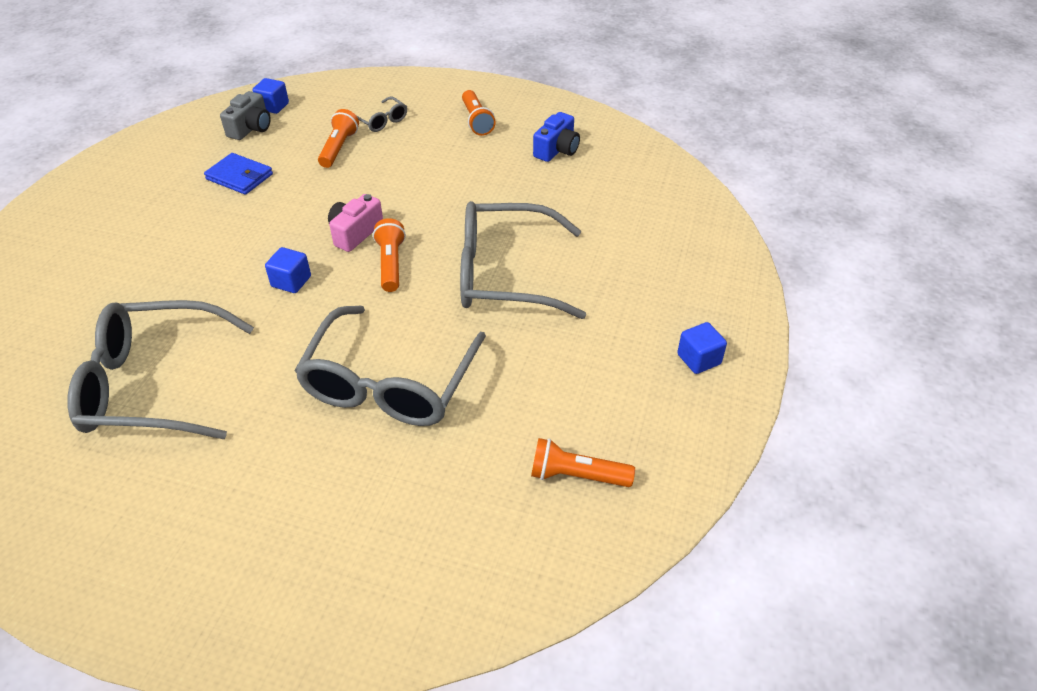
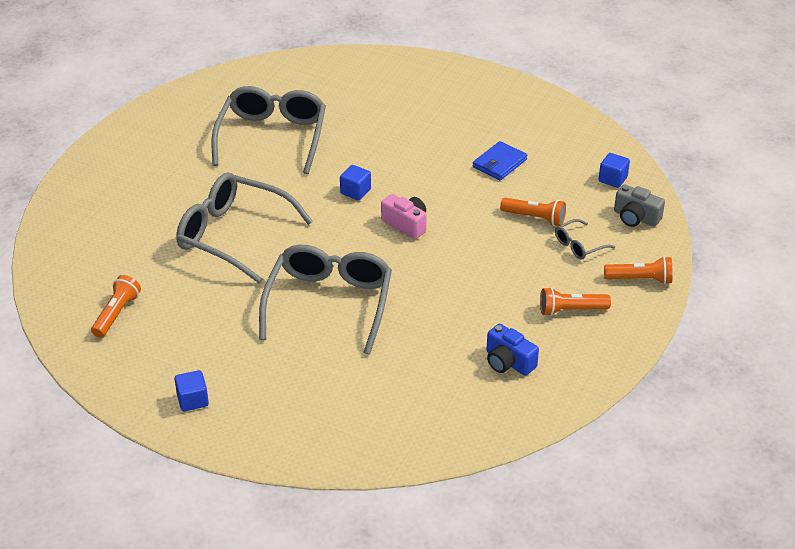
camera: 100 degrees right, 5 degrees down
(251, 128) = (576, 167): grey camera -> grey camera (635, 217)
(391, 264) = (361, 242): orange flashlight -> orange flashlight (640, 279)

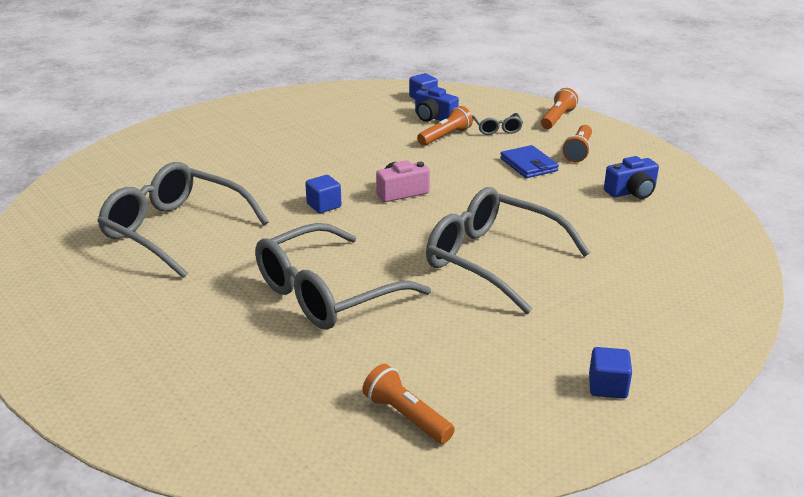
camera: 65 degrees left, 10 degrees down
(499, 163) = (354, 132): blue wallet -> blue wallet (528, 165)
(571, 199) = (434, 117): none -> blue camera
(635, 217) = (479, 102): grey camera -> none

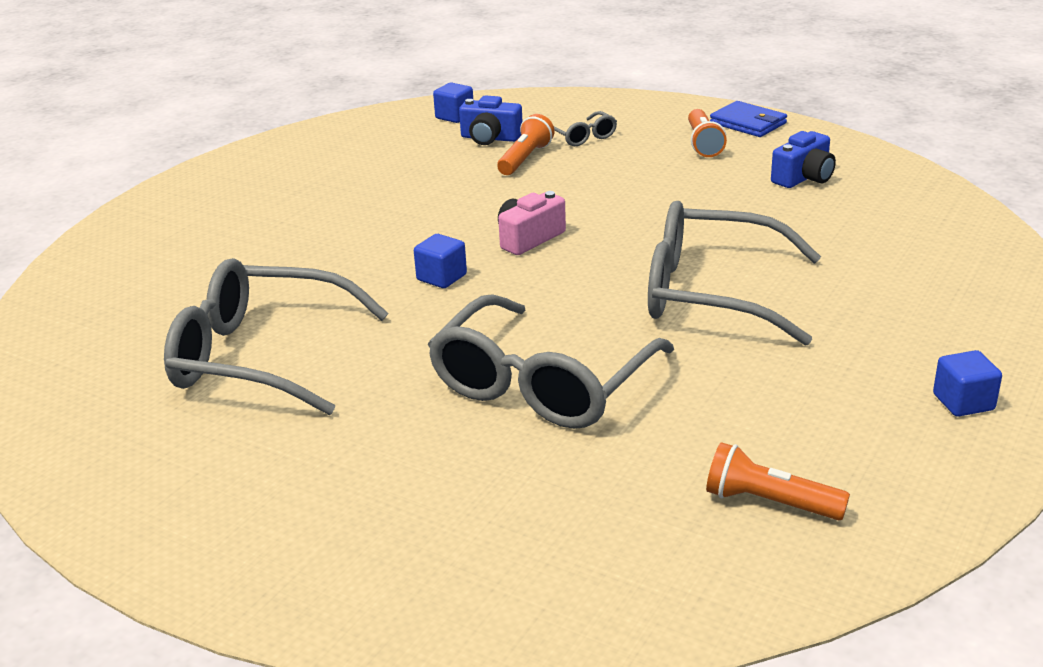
camera: 20 degrees left, 0 degrees up
(528, 165) = (658, 172): blue wallet -> blue wallet (748, 123)
(557, 118) = (645, 110): orange flashlight -> none

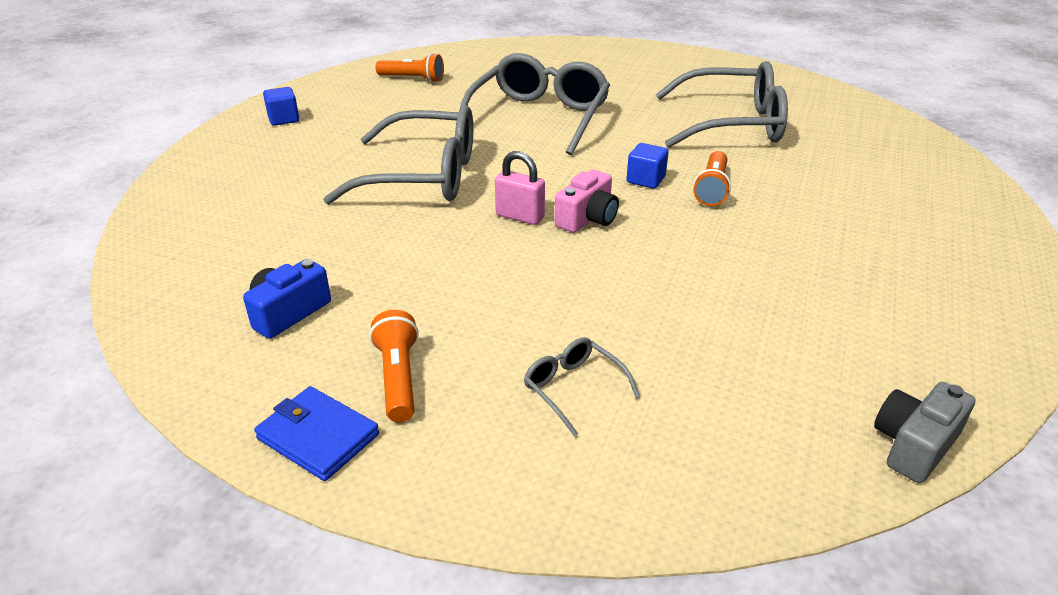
camera: 170 degrees right, 5 degrees up
(390, 113) = (913, 445): none -> grey camera
(454, 116) = (799, 439): blue cube -> none
(490, 138) = (708, 380): blue camera -> none
(525, 159) = (638, 335): orange flashlight -> orange flashlight (712, 189)
(599, 243) = (520, 216): none -> pink padlock

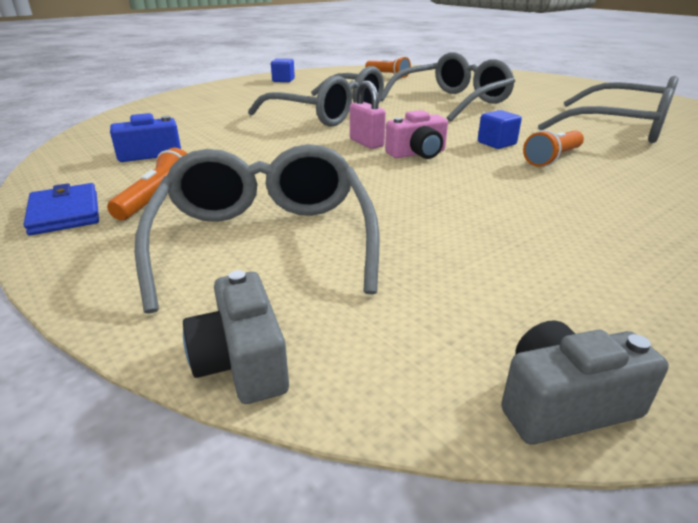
camera: 30 degrees right, 5 degrees down
(573, 389) = (264, 240): grey glasses -> grey glasses, size x2.28
(698, 513) = (242, 361): none -> grey camera

